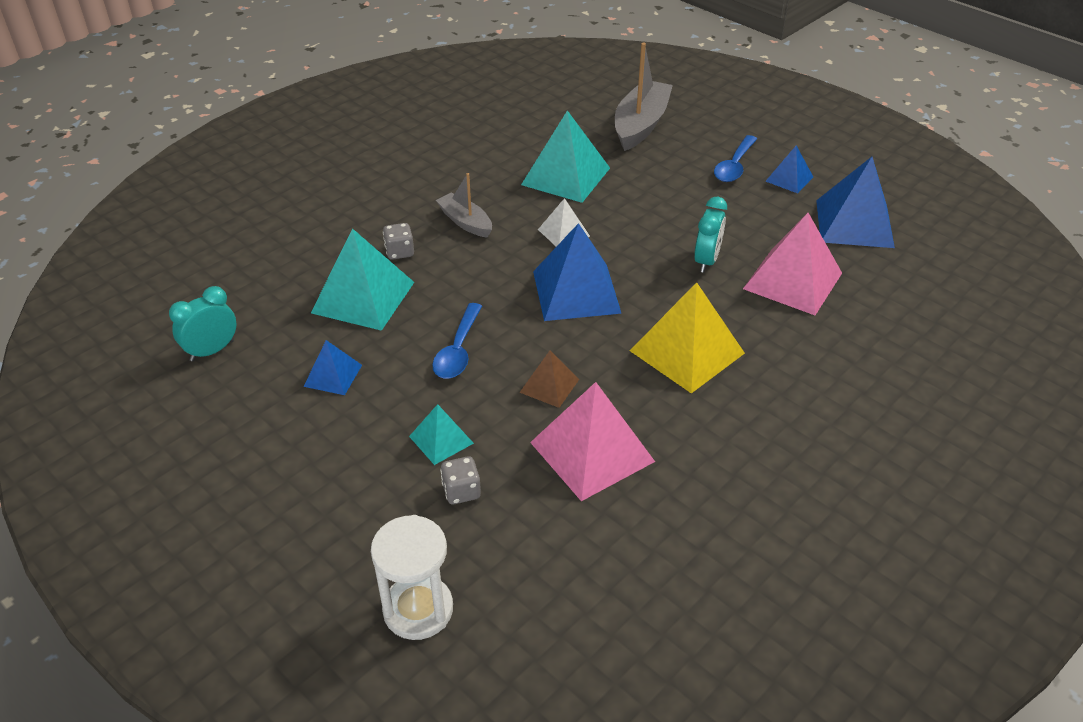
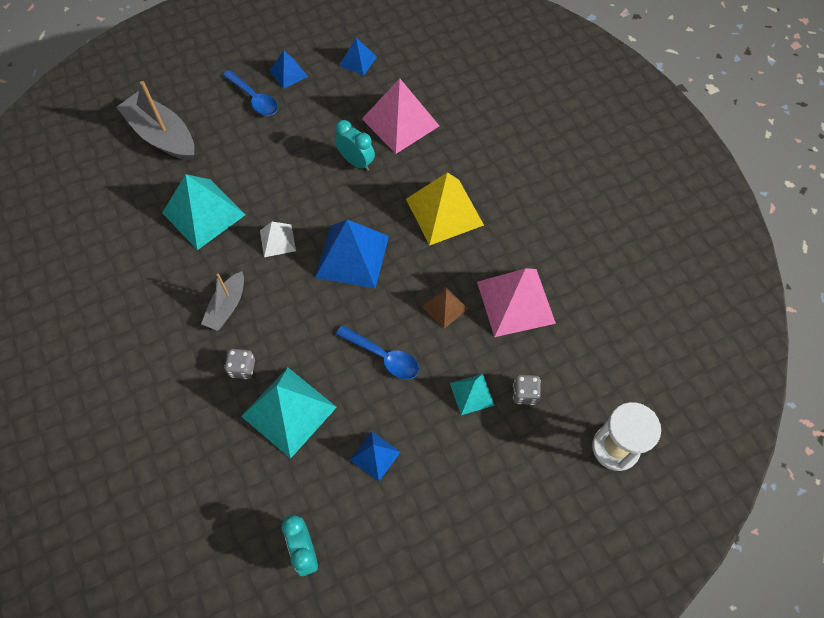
camera: 70 degrees left, 20 degrees up
(465, 222) = (227, 306): grey boat -> grey boat turned 45 degrees counterclockwise
(854, 223) = (358, 61): blue pyramid -> blue pyramid, size x0.53

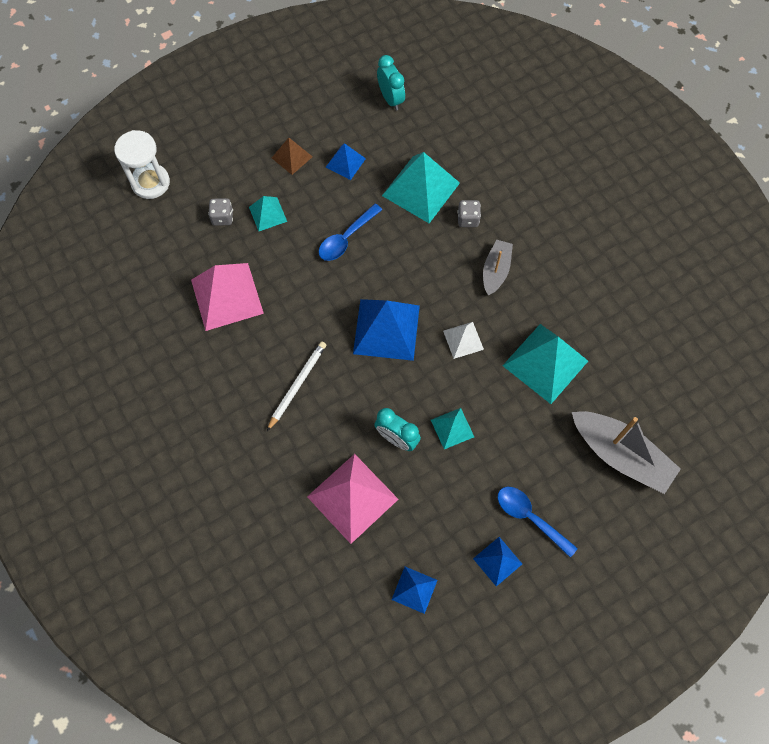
camera: 175 degrees right, 5 degrees up
(304, 166) = (452, 428): none -> turquoise pyramid
(383, 356) = (346, 238): blue spoon -> blue spoon turned 75 degrees counterclockwise
(444, 212) = (297, 385): yellow pyramid -> white pencil
(444, 307) = (294, 286): brown pyramid -> brown pyramid (292, 157)

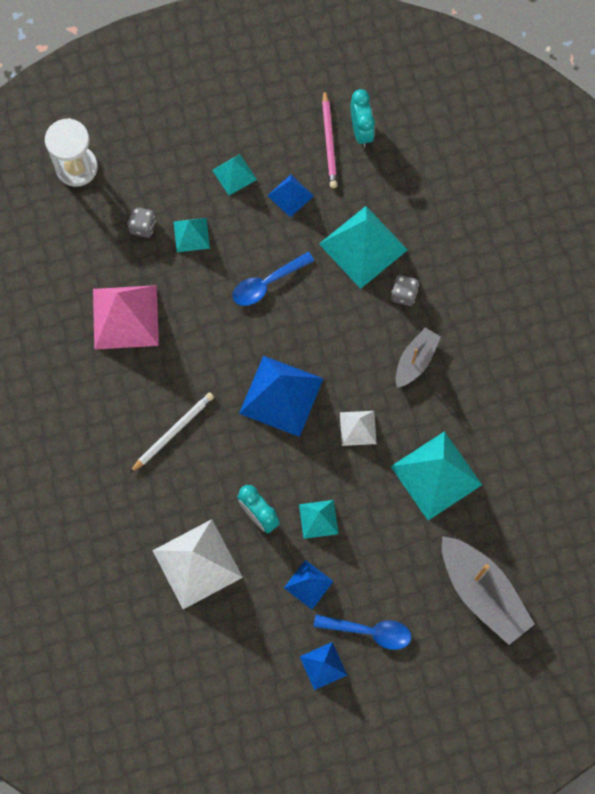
camera: 15 degrees right, 5 degrees up
(292, 157) = (234, 174): brown pyramid -> turquoise pyramid
(352, 498) = (197, 563): pink pyramid -> white pyramid
(366, 113) = (329, 141): none -> pink pencil
(414, 589) = (232, 671): blue pyramid -> blue pyramid (308, 584)
(530, 517) = (369, 631): blue spoon -> blue spoon turned 135 degrees clockwise

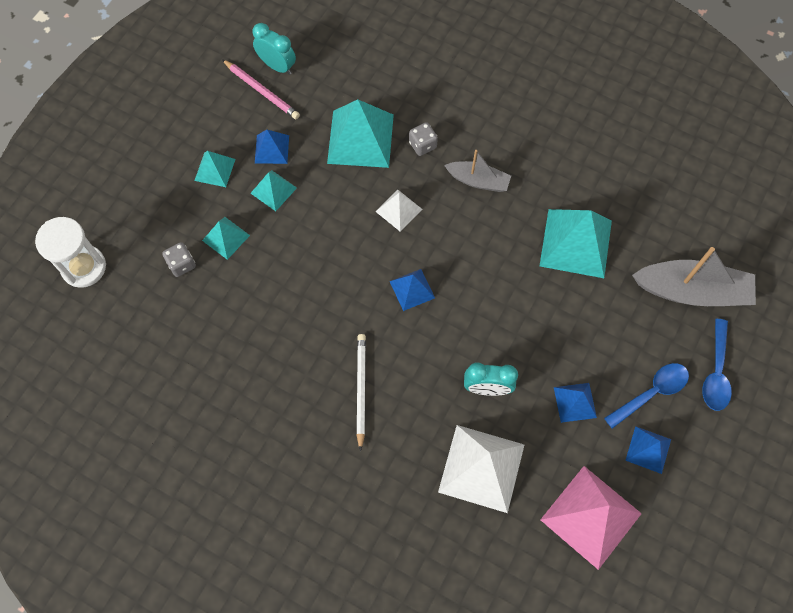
camera: 45 degrees left, 5 degrees down
(125, 317) = (236, 340): pink pyramid -> pink pyramid (591, 516)
(267, 283) = (319, 222): blue spoon -> blue spoon (716, 372)
(281, 396) = (412, 289): blue pyramid -> blue pyramid, size x0.53
(318, 519) = (531, 349): turquoise pyramid -> turquoise pyramid (273, 190)
(358, 428) = (489, 261): white pyramid -> white pyramid (398, 210)
(415, 360) = (478, 181): grey boat -> grey boat turned 120 degrees clockwise

